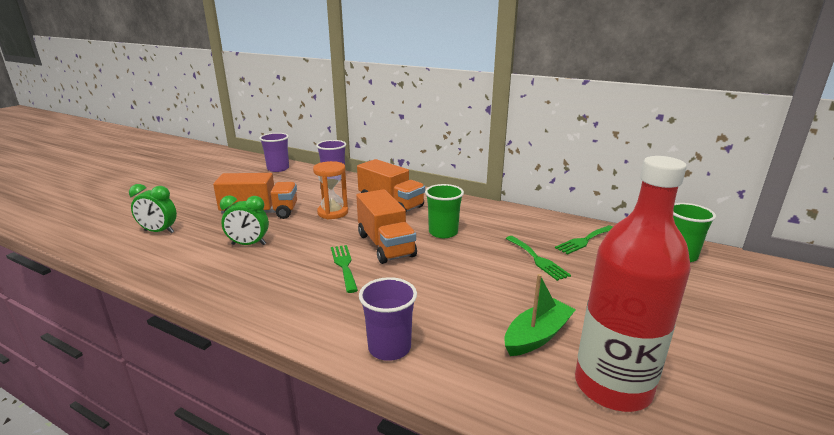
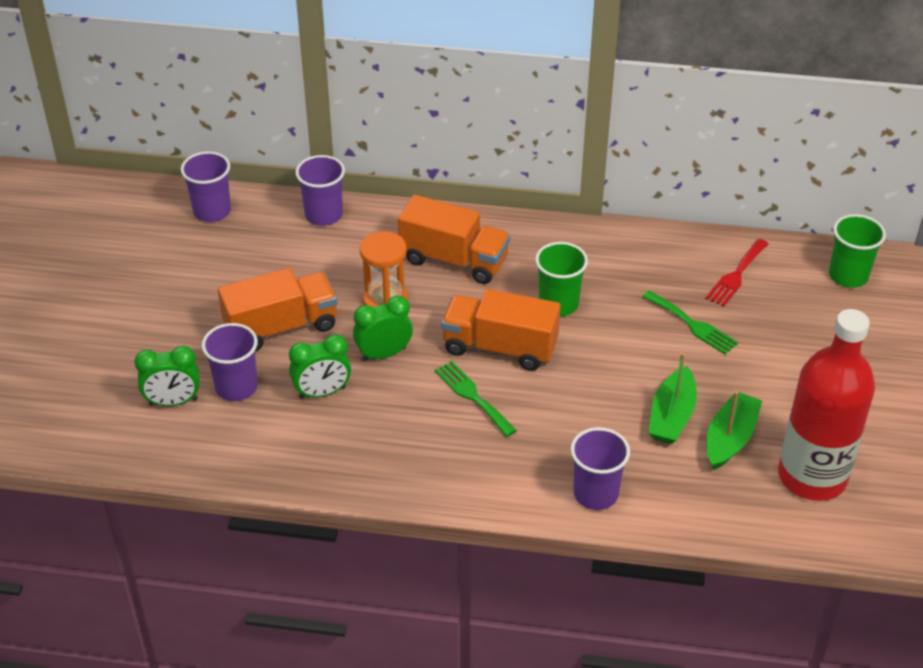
camera: 20 degrees left, 20 degrees up
(202, 232) = (236, 387): none -> purple cup
(307, 234) = (384, 354): none -> green clock
(385, 245) = (500, 347): orange truck -> orange truck turned 150 degrees clockwise
(491, 309) = (671, 416): none -> green boat
(584, 240) = (736, 275): green fork -> red fork

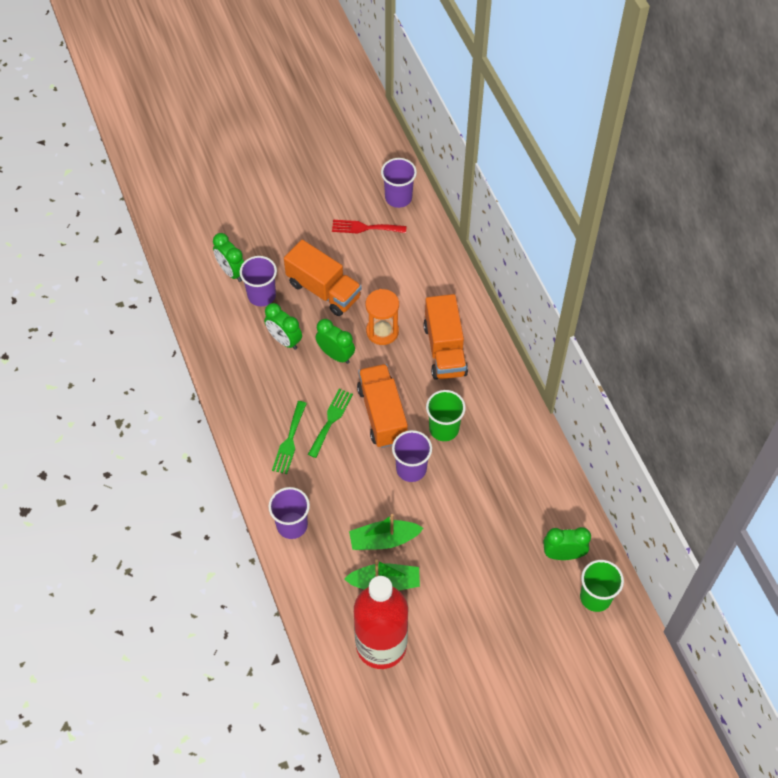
camera: 60 degrees right, 15 degrees up
(324, 215) = (436, 257): purple cup -> purple cup (411, 469)
(692, 324) = (477, 516): green fork -> green fork (289, 440)
(736, 275) = (546, 524): red fork -> red fork (365, 228)
(782, 278) = (563, 554): none -> green clock

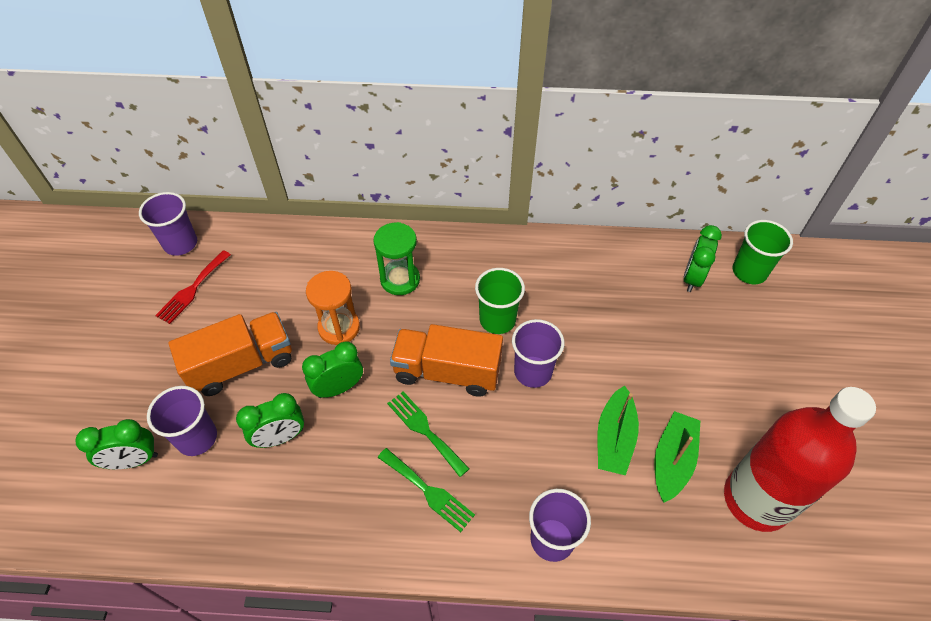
camera: 65 degrees left, 5 degrees down
(444, 349) = (400, 279): orange truck -> green hourglass

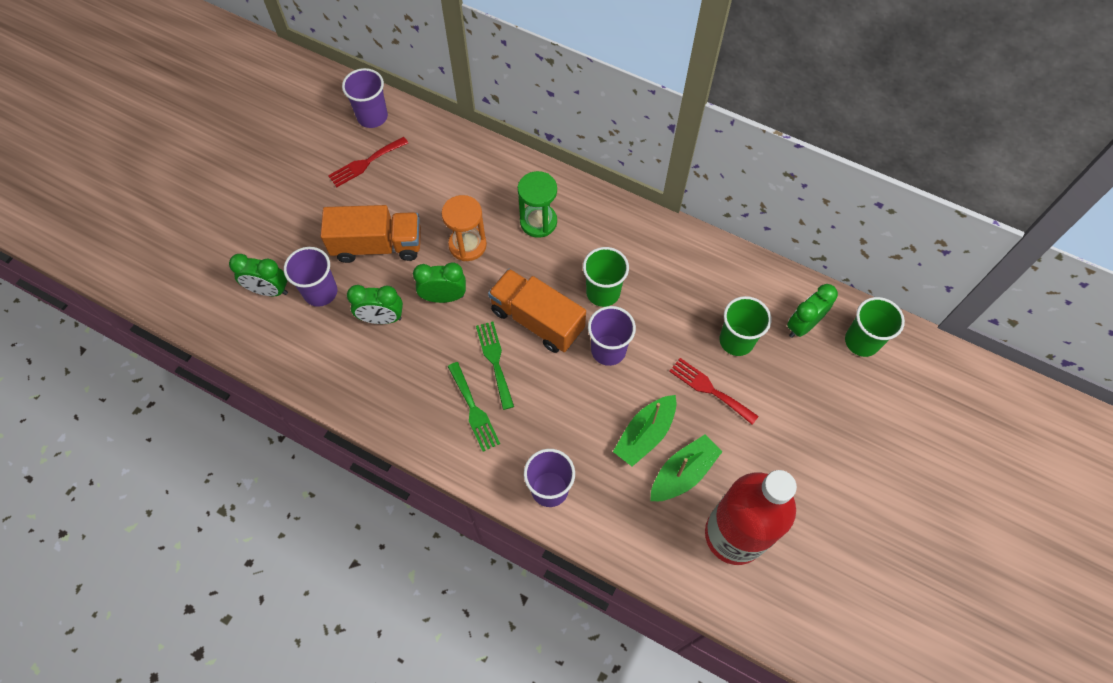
camera: 25 degrees right, 10 degrees up
(644, 314) = (736, 340): none -> green cup
(648, 368) = (710, 389): none -> red fork

